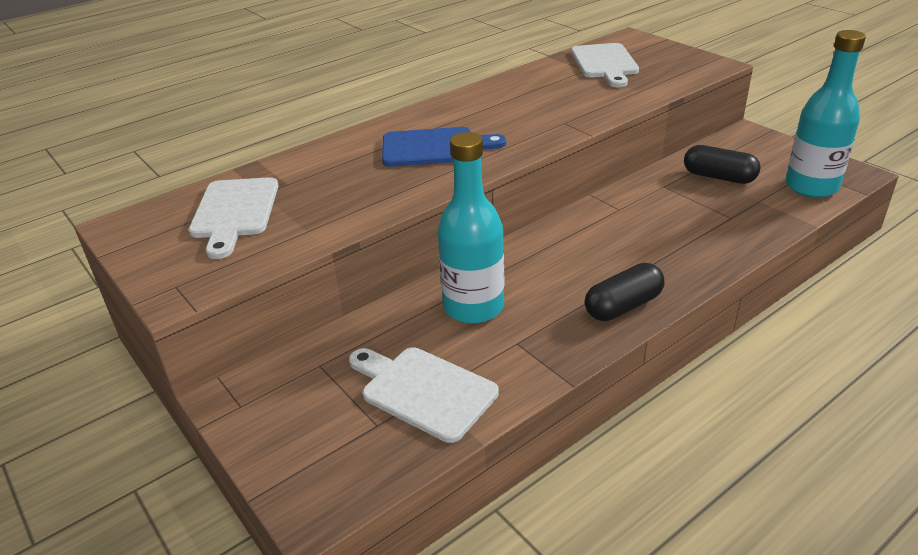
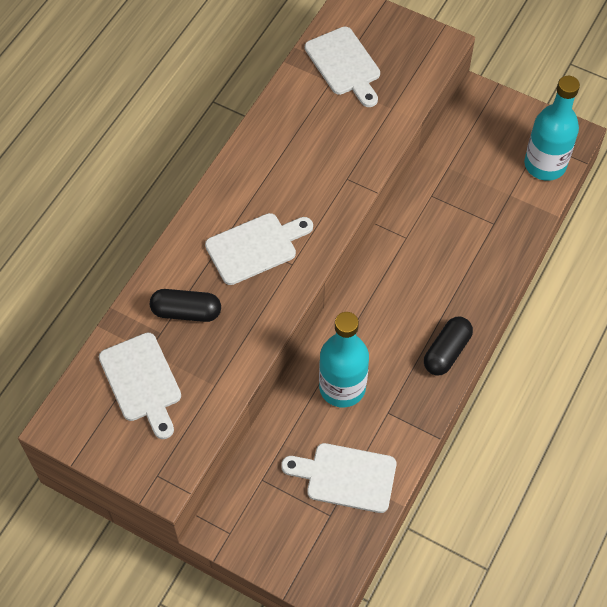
camera: 25 degrees left, 25 degrees up
(434, 148) = (255, 247): blue cutting board -> white cutting board
(719, 177) = (471, 171): black capsule -> black capsule (186, 312)

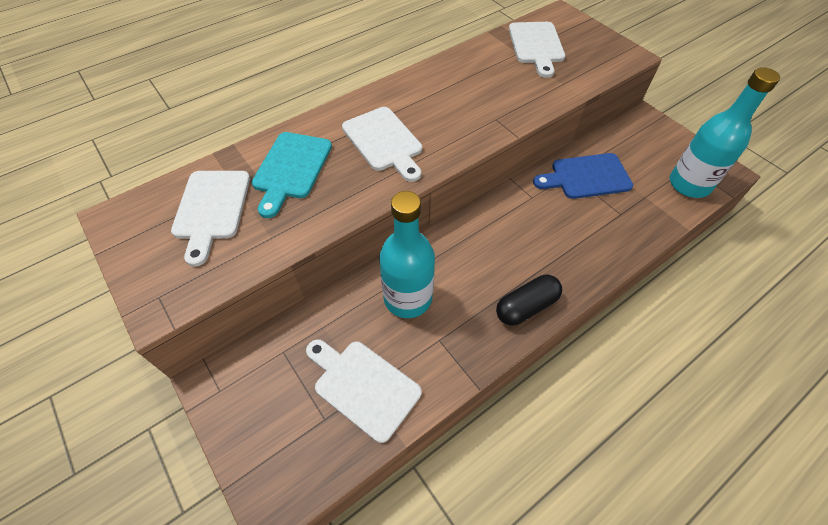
camera: 25 degrees right, 5 degrees down
(186, 312) = (291, 169): black capsule -> turquoise cutting board
(255, 247) = (384, 142): white cutting board -> white cutting board turned 60 degrees clockwise
(448, 193) = (586, 177): none -> blue cutting board

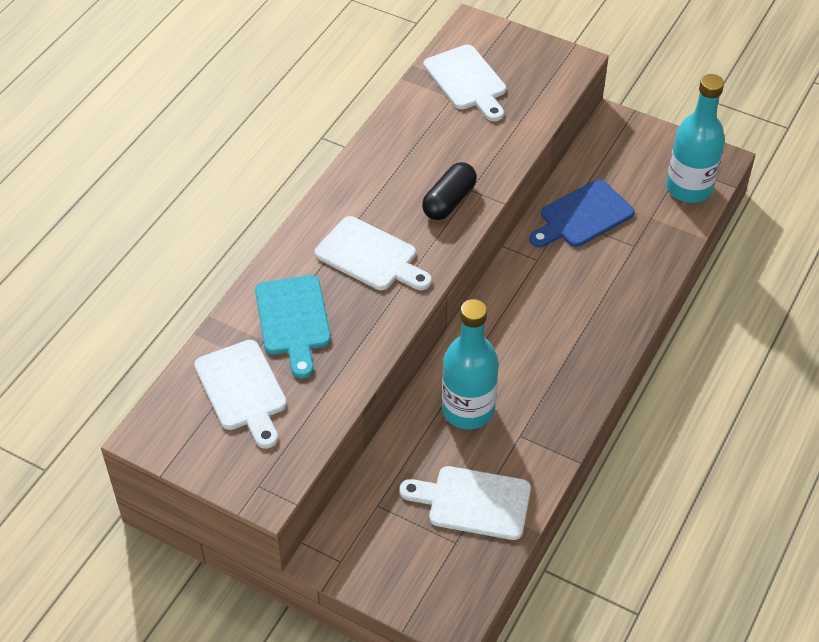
camera: 25 degrees left, 5 degrees down
(526, 306) = (585, 373): black capsule -> black capsule (449, 201)

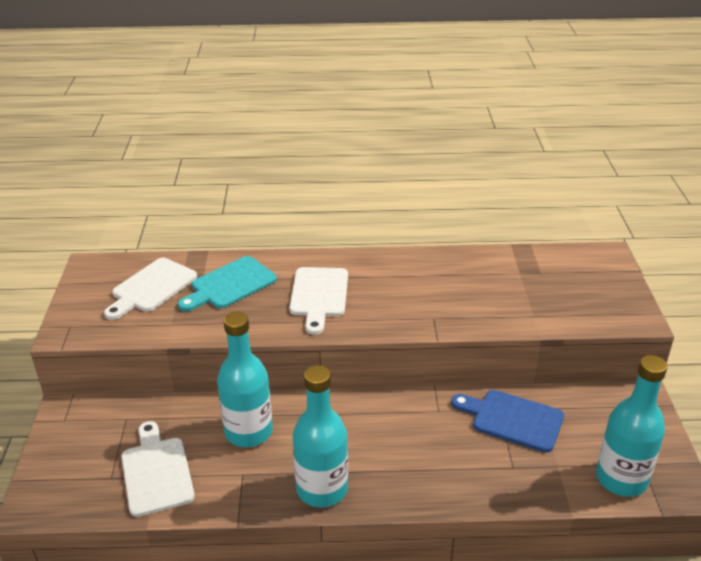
camera: 60 degrees right, 15 degrees down
(449, 201) = (410, 311): black capsule -> none
(467, 81) = (545, 273): white cutting board -> none
(576, 384) = (322, 489): none -> turquoise bottle

